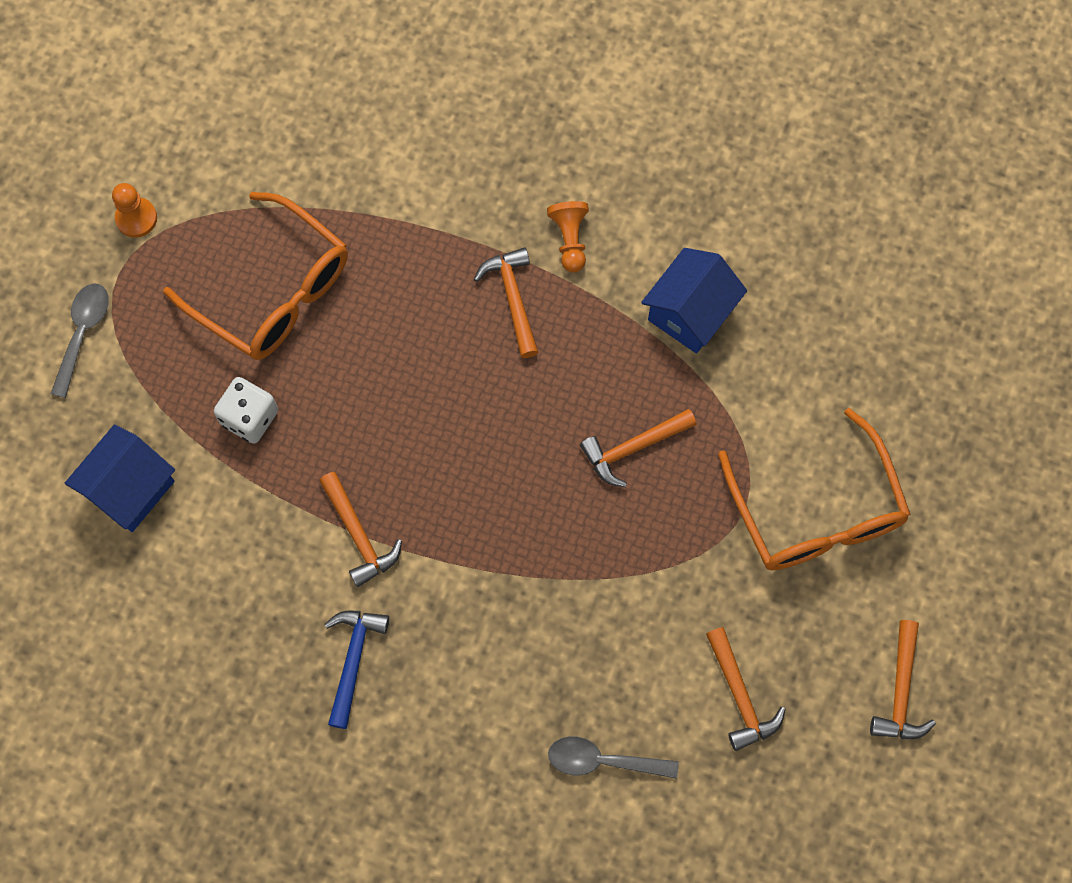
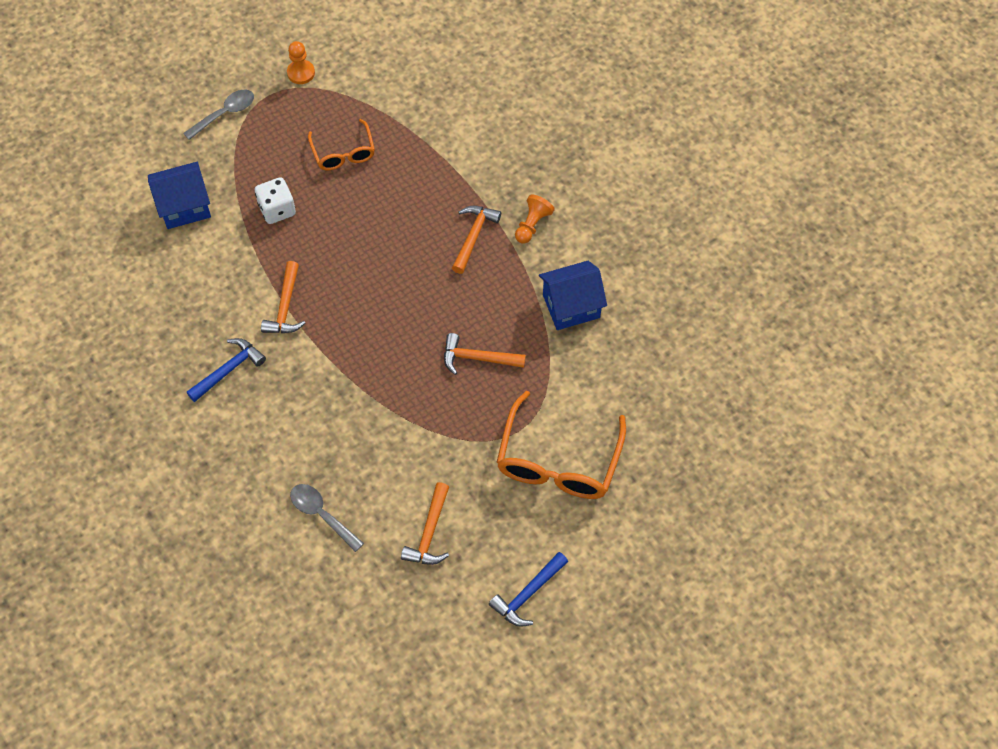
camera: 35 degrees right, 10 degrees down
(273, 291) = (343, 153): orange glasses -> orange glasses, size x0.58
(901, 690) = (528, 594): orange hammer -> blue hammer

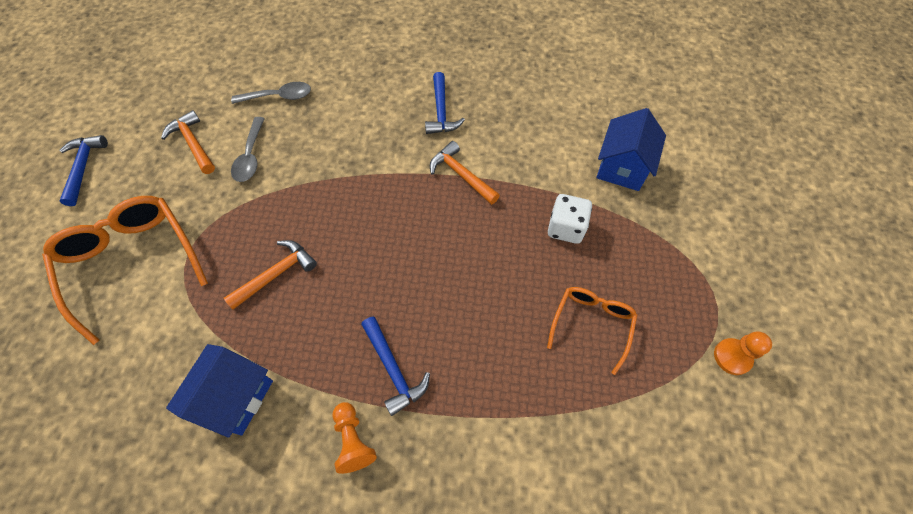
camera: 130 degrees right, 0 degrees up
(225, 114) = (714, 255): grey spoon -> grey spoon (250, 156)
(343, 153) = (591, 324): orange glasses -> orange glasses turned 90 degrees clockwise
(473, 236) = (393, 369): orange hammer -> blue hammer

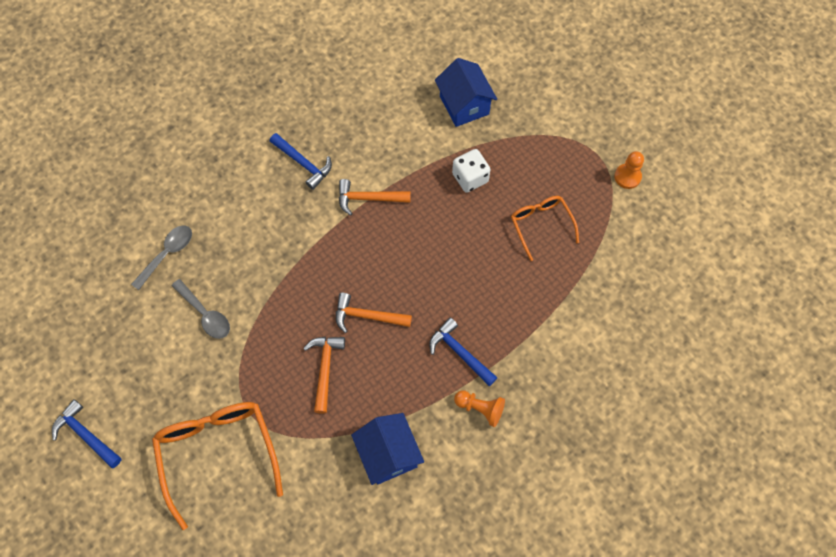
camera: 45 degrees left, 5 degrees up
(132, 262) = (218, 453): orange glasses -> orange glasses turned 60 degrees clockwise
(193, 144) = (148, 344): orange hammer -> orange hammer (367, 316)
(393, 369) = (460, 353): blue hammer -> blue hammer turned 150 degrees counterclockwise

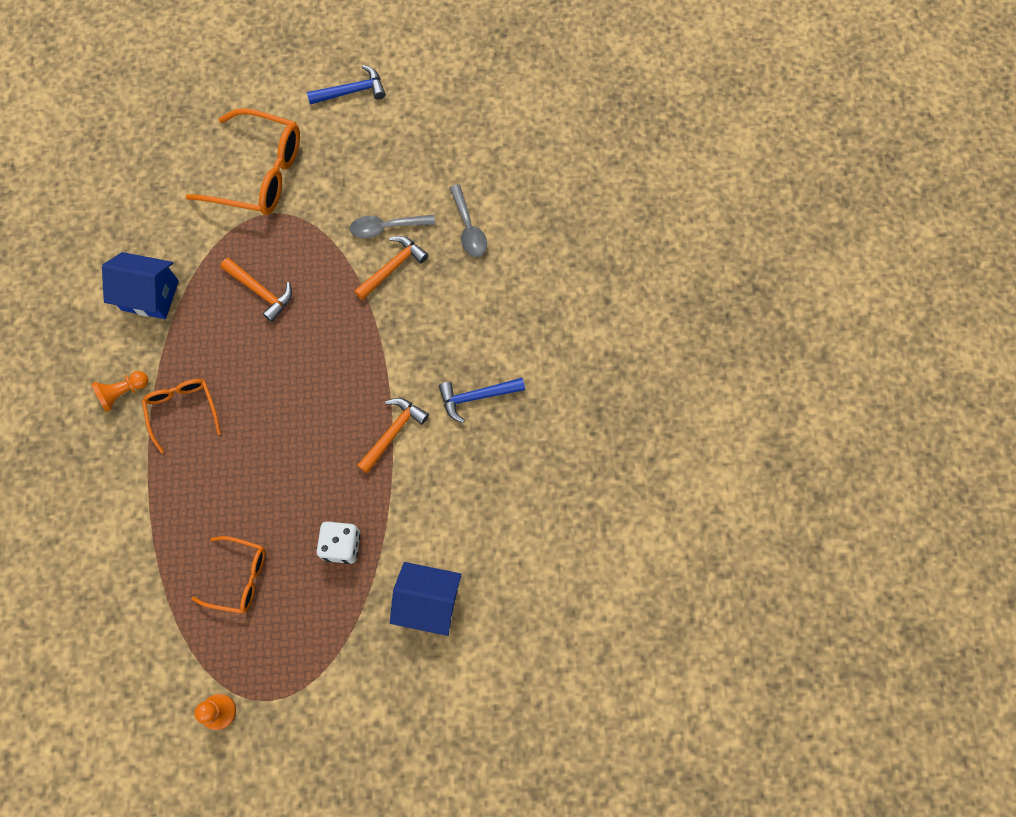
camera: 125 degrees right, 5 degrees up
(367, 316) = (279, 355): orange hammer -> orange hammer (392, 267)
(460, 353) = (182, 410): blue hammer -> orange glasses

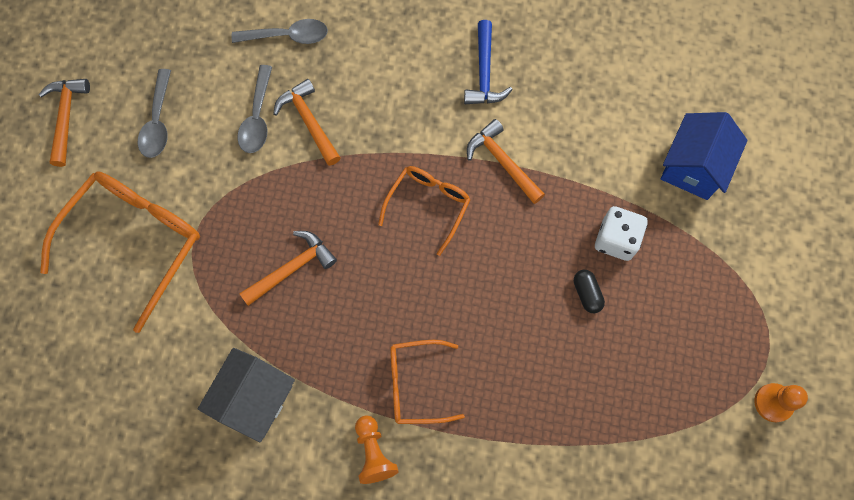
camera: 75 degrees left, 0 degrees up
(150, 295) = (254, 399): blue house -> grey house
(239, 577) = (629, 354): orange glasses -> orange glasses (428, 205)
(286, 530) = (587, 294): none -> black capsule
(351, 91) = (66, 118): blue hammer -> orange hammer
(364, 156) = (158, 122): none -> grey spoon

